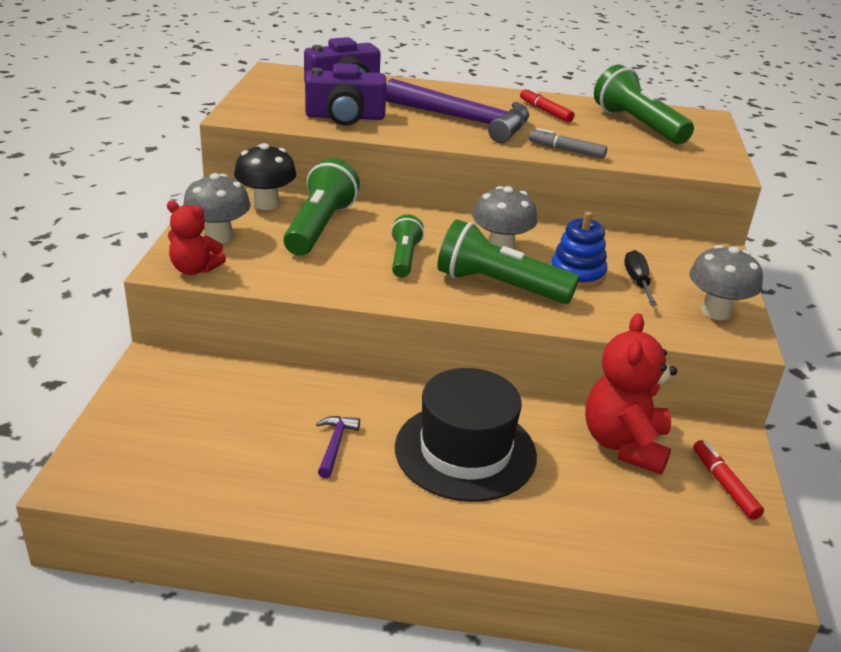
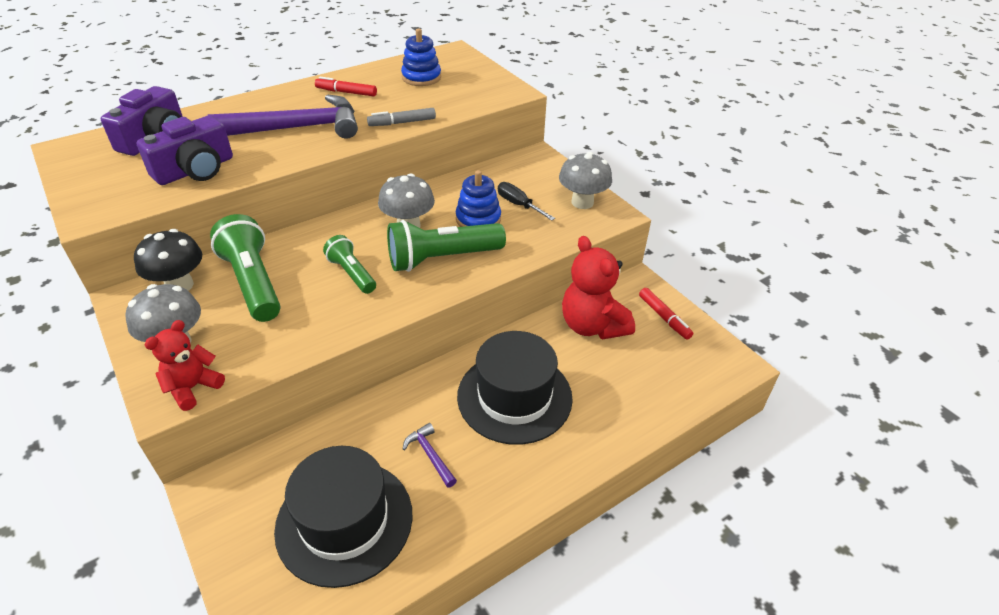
camera: 40 degrees left, 10 degrees up
(194, 269) = (193, 387): red teddy bear -> red teddy bear turned 150 degrees clockwise
(215, 443) = (344, 521): none -> black hat
(637, 125) = (421, 77): green flashlight -> blue stacking toy
(724, 485) = (664, 317): red marker -> red marker turned 150 degrees counterclockwise

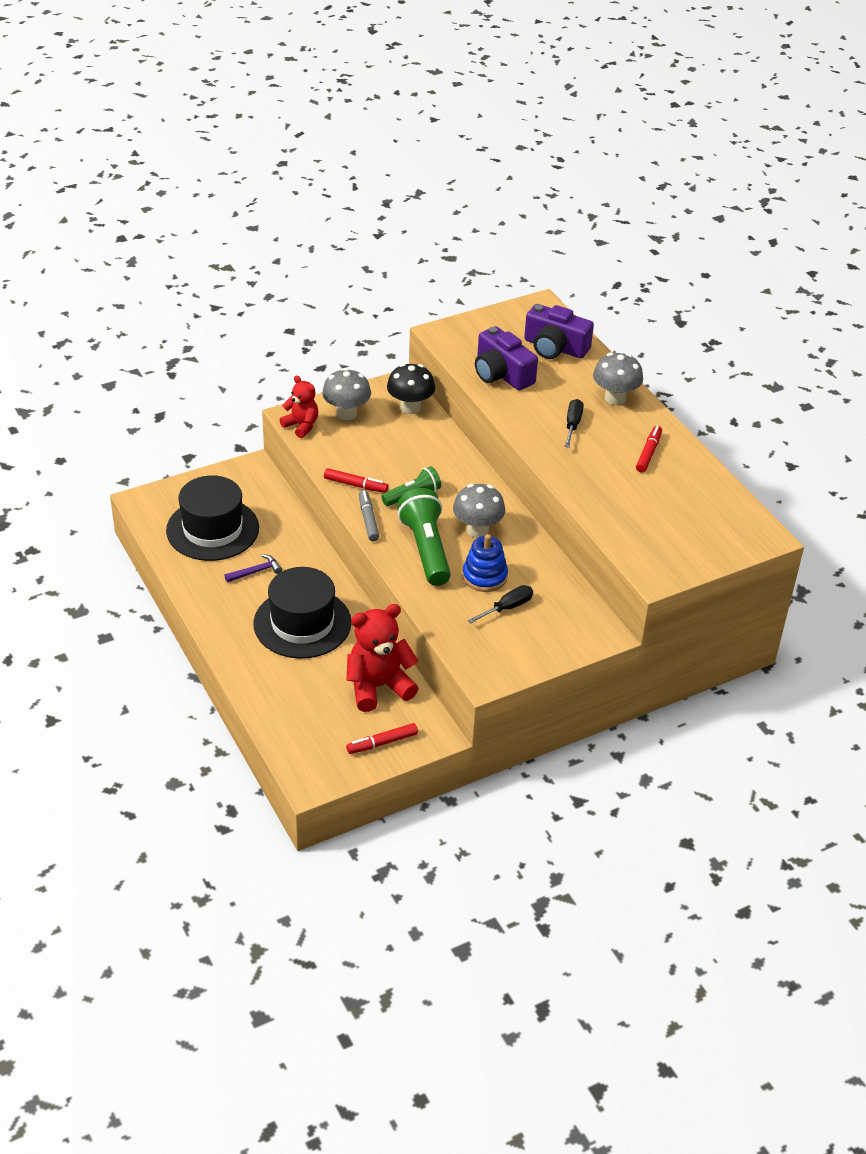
camera: 95 degrees right, 0 degrees up
(253, 282) = (408, 443): green flashlight -> none
(298, 128) = (572, 425): purple hammer -> black screwdriver
(330, 321) = (355, 485): none -> red marker
(402, 123) = (582, 490): grey marker -> grey marker (368, 520)
(421, 77) = (688, 507): blue stacking toy -> none
(582, 202) = (509, 656): grey mushroom -> grey mushroom (615, 398)

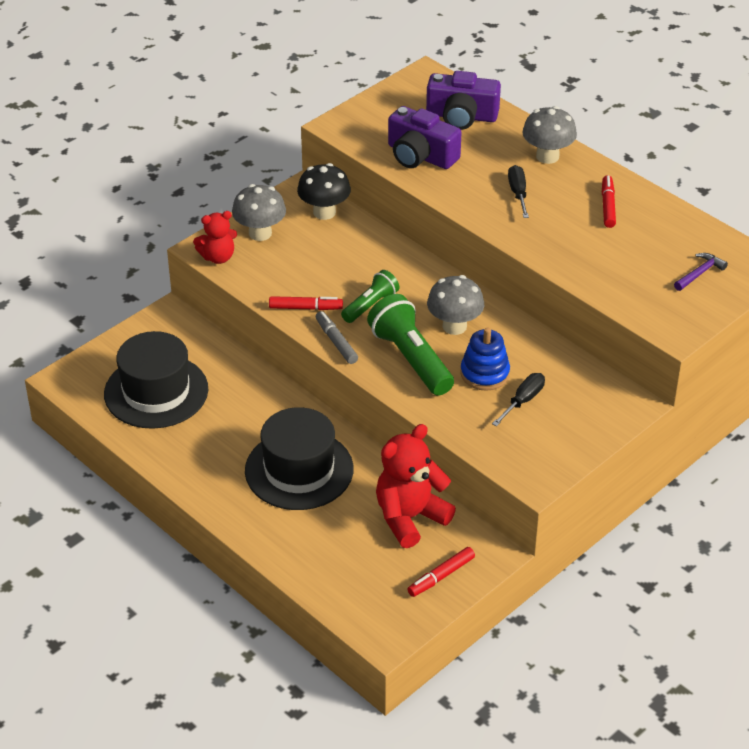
camera: 15 degrees left, 0 degrees up
(256, 571) = (224, 426): purple hammer -> purple hammer (700, 273)
(301, 426) = (218, 257): red teddy bear -> red teddy bear turned 135 degrees clockwise

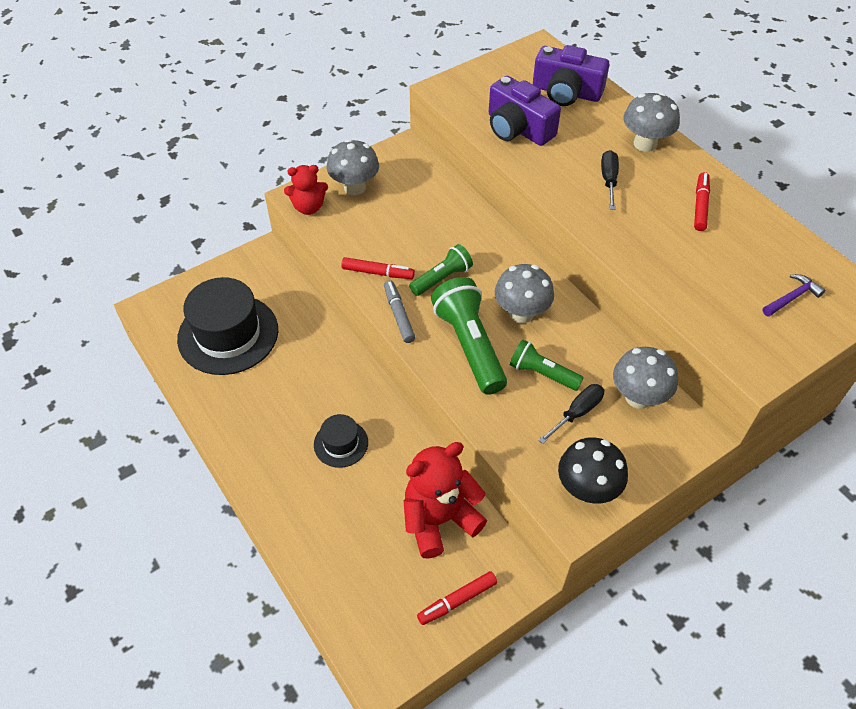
camera: 10 degrees right, 10 degrees up
(299, 470) = (341, 443): black hat -> black hat, size x0.50
(324, 212) = (420, 173): black mushroom -> black mushroom (587, 489)
(484, 373) = (542, 373): blue stacking toy -> green flashlight
(577, 381) = (638, 397): none -> grey mushroom

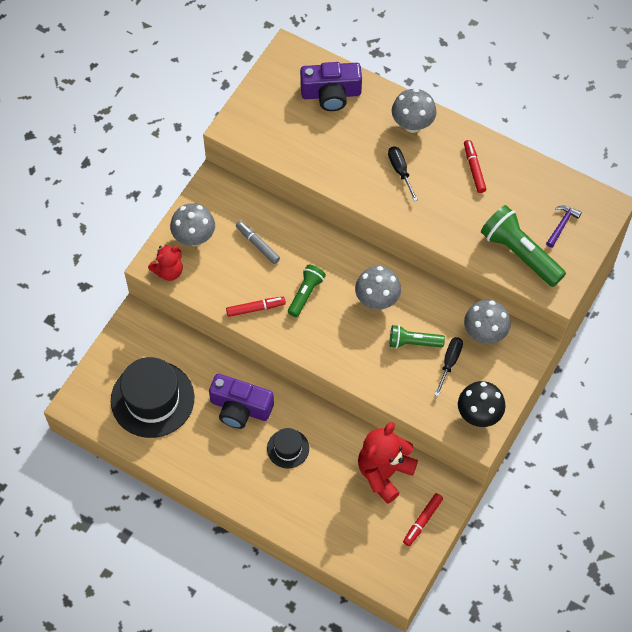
camera: 25 degrees left, 10 degrees up
(399, 315) = (290, 338): grey marker -> grey marker (257, 244)
(469, 345) = (353, 341): green flashlight -> green flashlight (520, 253)
(518, 128) = (311, 146): purple camera -> purple camera (240, 408)

